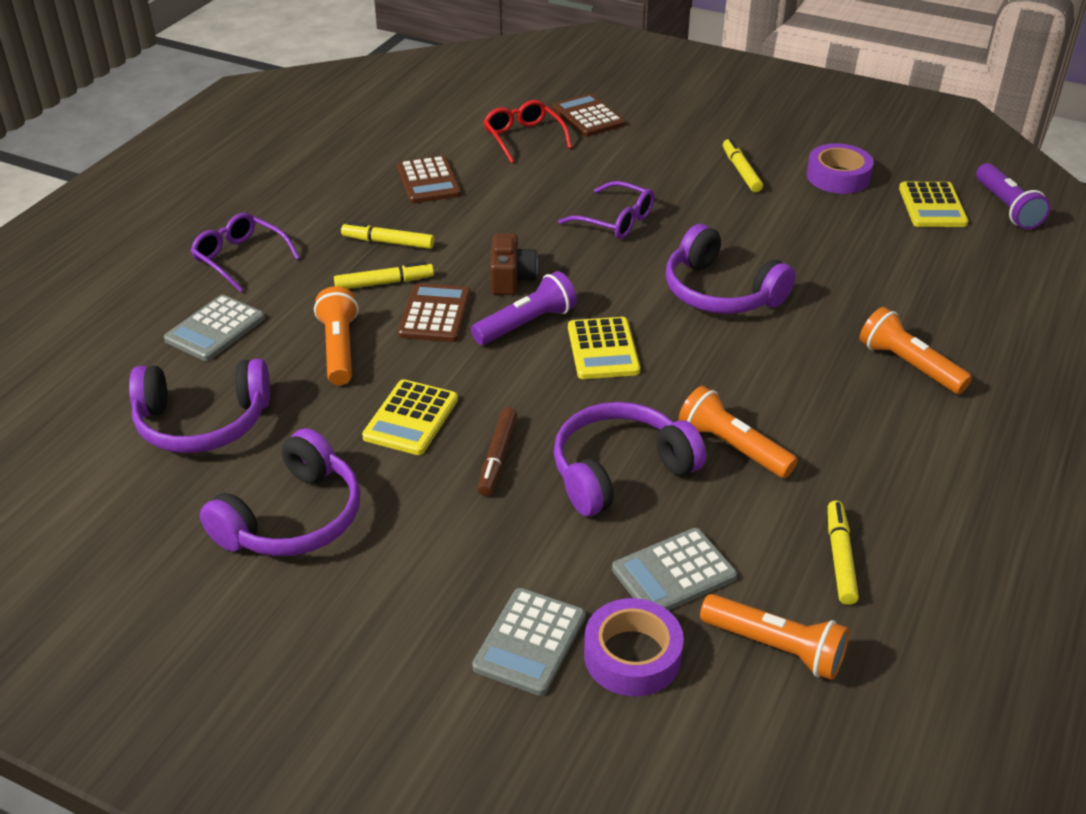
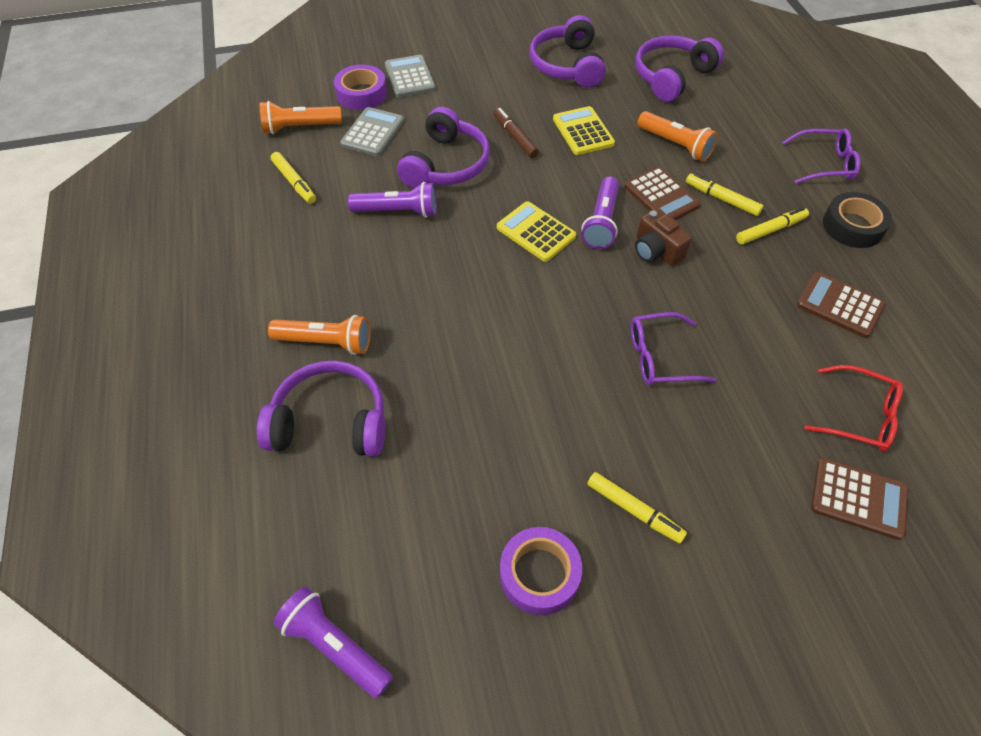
camera: 140 degrees right, 15 degrees up
(215, 329) = (752, 118): grey calculator -> none
(317, 211) = (852, 226): none -> black tape
(384, 283) = (722, 199): yellow marker -> yellow marker turned 90 degrees clockwise
(720, 292) = (509, 330): purple headphones -> purple headphones (330, 422)
(732, 447) = (398, 211): orange flashlight -> purple flashlight
(932, 206) = (414, 588): yellow calculator -> none

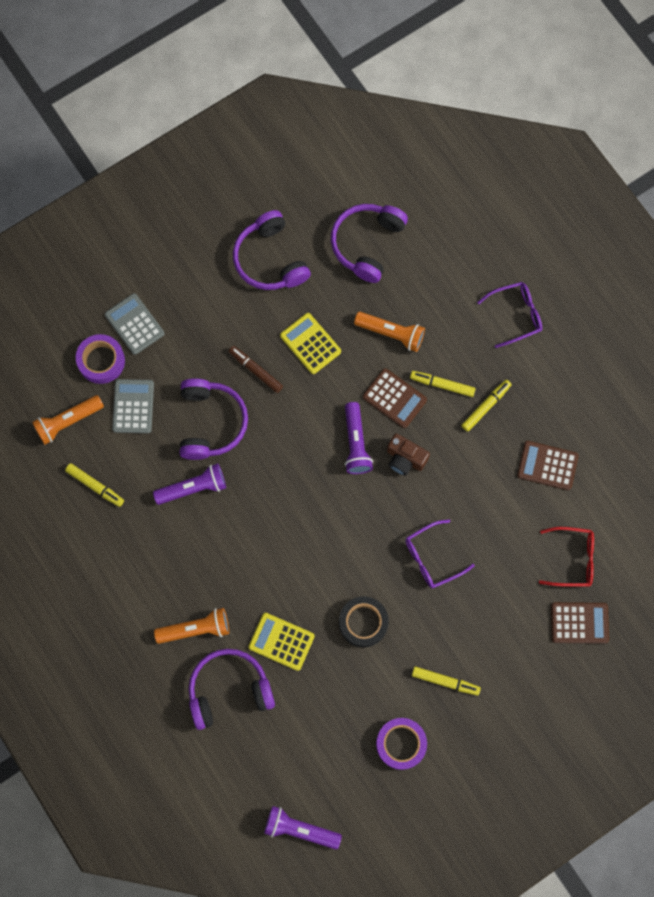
camera: 20 degrees left, 20 degrees up
(536, 232) = (308, 471): yellow calculator -> yellow calculator (281, 641)
(852, 226) = (546, 380): black tape -> black tape (363, 622)

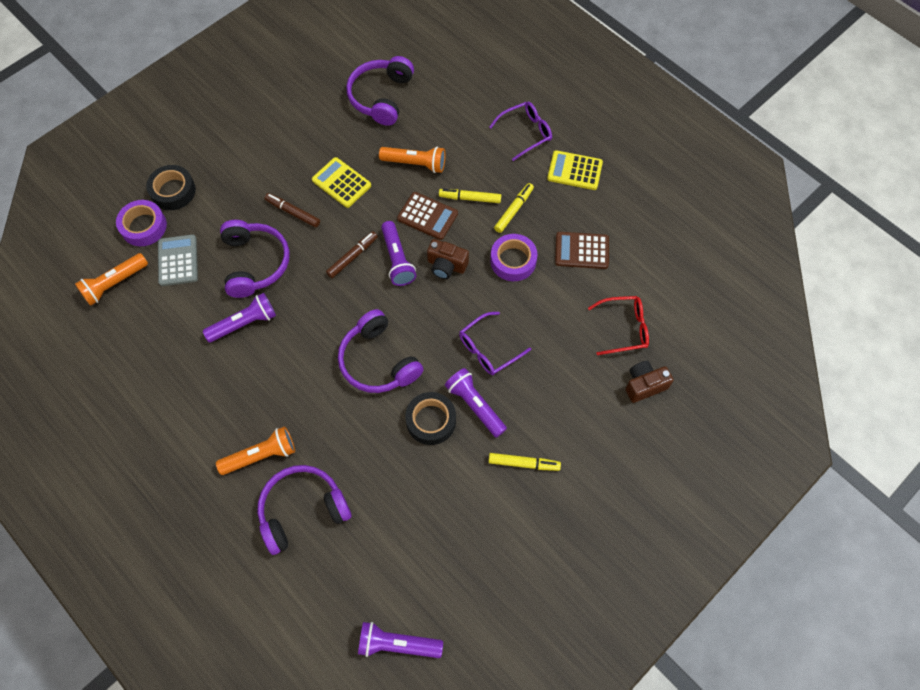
camera: 10 degrees left, 10 degrees down
(95, 486) = (146, 337): yellow marker -> none
(134, 324) = (173, 191): grey calculator -> black tape
(270, 259) = (295, 121): purple headphones -> purple headphones (378, 361)
(281, 641) = (350, 453): yellow calculator -> yellow calculator (574, 171)
(310, 432) = (352, 257): none -> brown marker
(401, 744) = (490, 534): purple tape -> purple tape (513, 261)
(408, 614) = (475, 405): none -> purple flashlight
(579, 623) = (644, 385): brown calculator -> brown camera

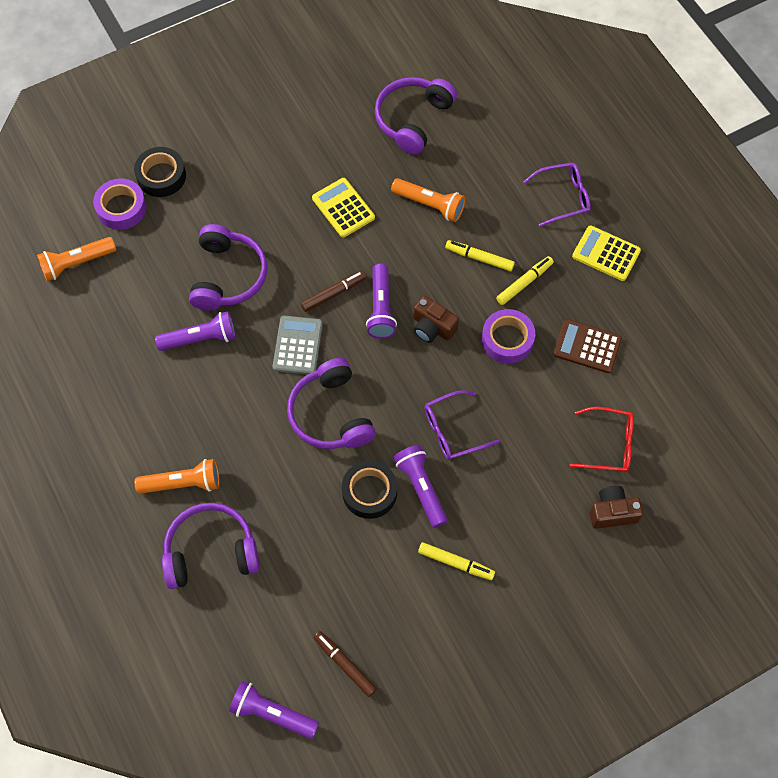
camera: 15 degrees right, 0 degrees up
(178, 261) = (148, 254): grey calculator -> grey calculator (297, 345)
(293, 212) = (282, 229): brown marker -> brown marker (345, 664)
(427, 216) = (427, 267): brown calculator -> none

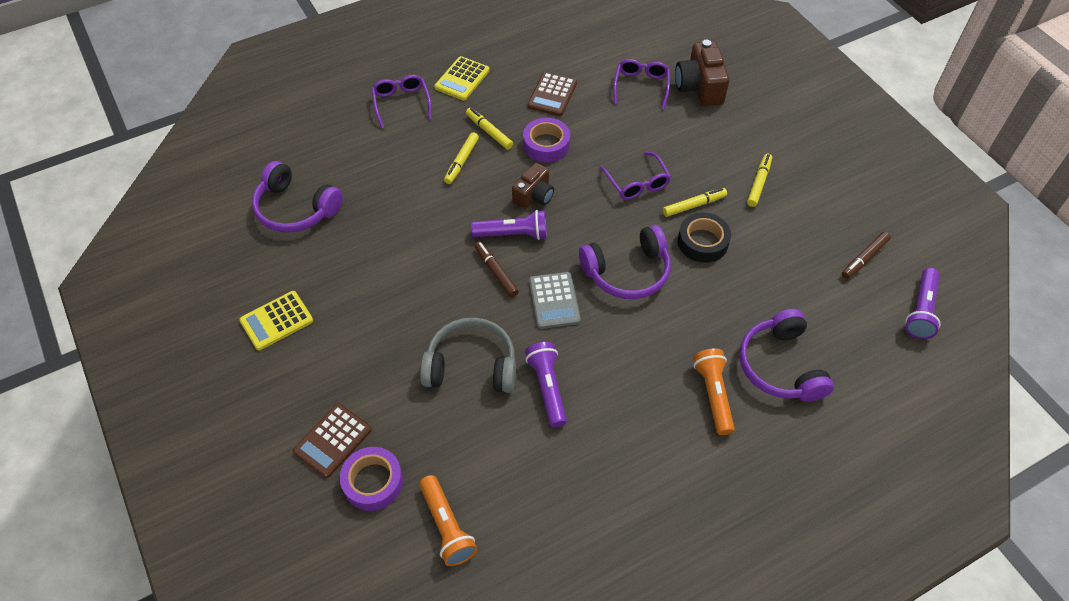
camera: 90 degrees left, 10 degrees down
(161, 176) = (333, 441): black tape -> brown calculator
(228, 276) = (471, 365): purple headphones -> grey headphones
(297, 345) = (554, 300): grey calculator -> grey calculator turned 105 degrees counterclockwise
(343, 208) = (396, 265): yellow calculator -> yellow calculator (277, 321)
(421, 488) = (694, 205): purple flashlight -> yellow marker
(430, 205) = (399, 196): orange flashlight -> none
(609, 444) = (641, 86): red glasses -> purple glasses
(612, 512) = (699, 87): brown camera -> brown camera, size x1.52

